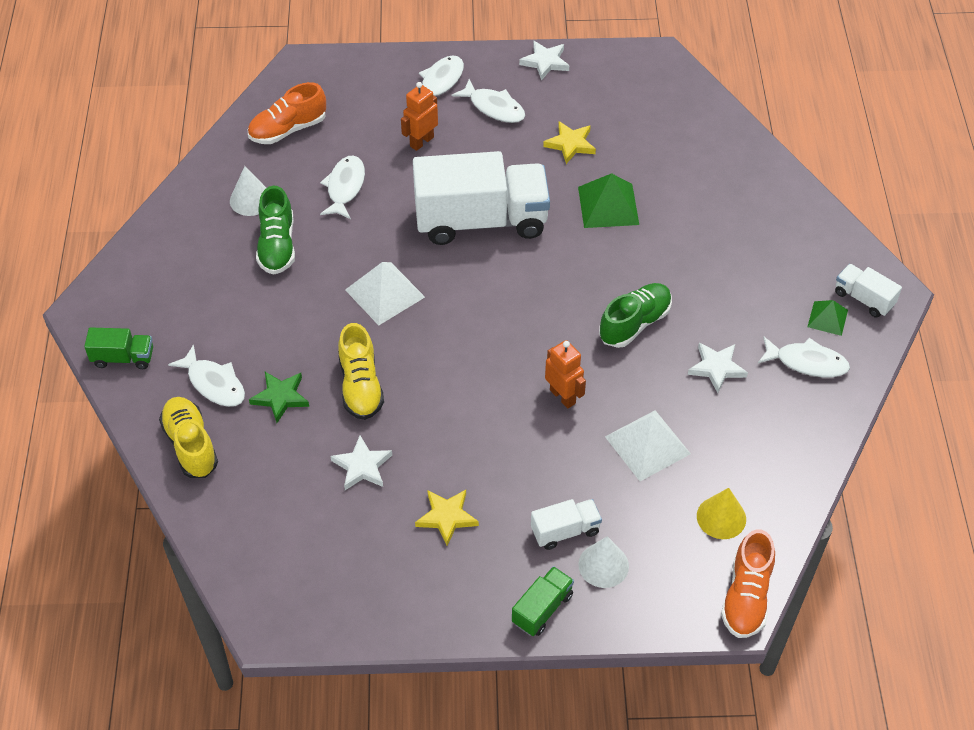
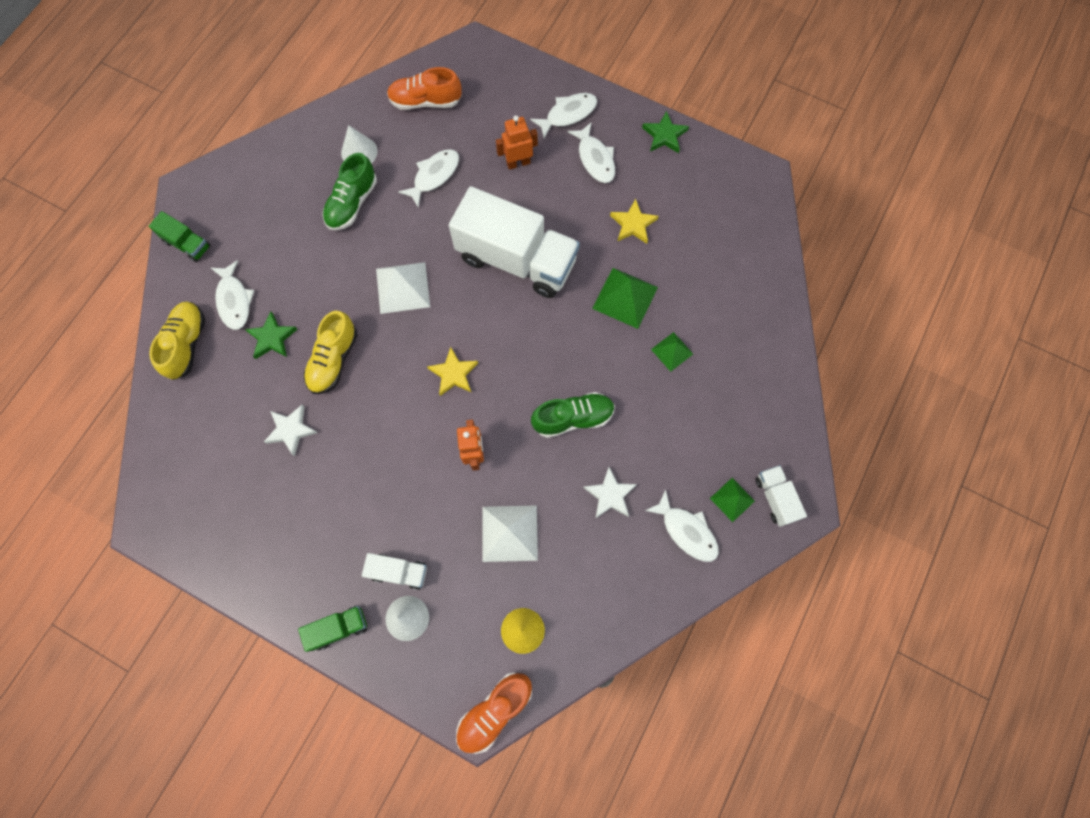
camera: 30 degrees right, 20 degrees up
(446, 517) = (322, 508): yellow star -> yellow star (453, 373)
(545, 62) = (664, 135): white star -> green star
(684, 228) = (672, 351): none -> green pyramid

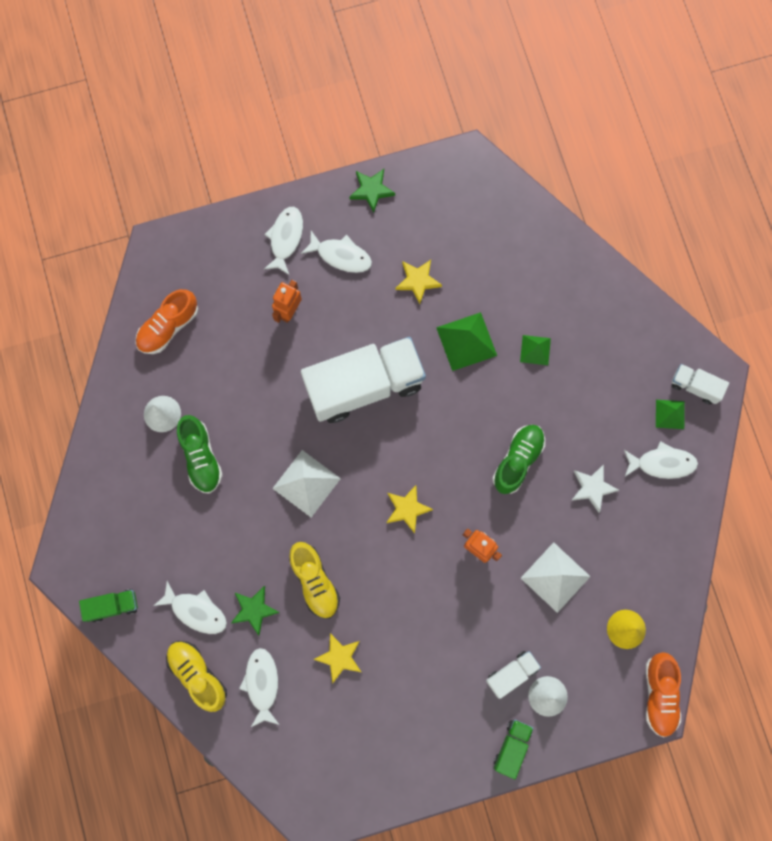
camera: 45 degrees left, 5 degrees up
(291, 430) = (339, 657): white star -> yellow star
(434, 176) = (238, 379): white fish -> white fish (262, 683)

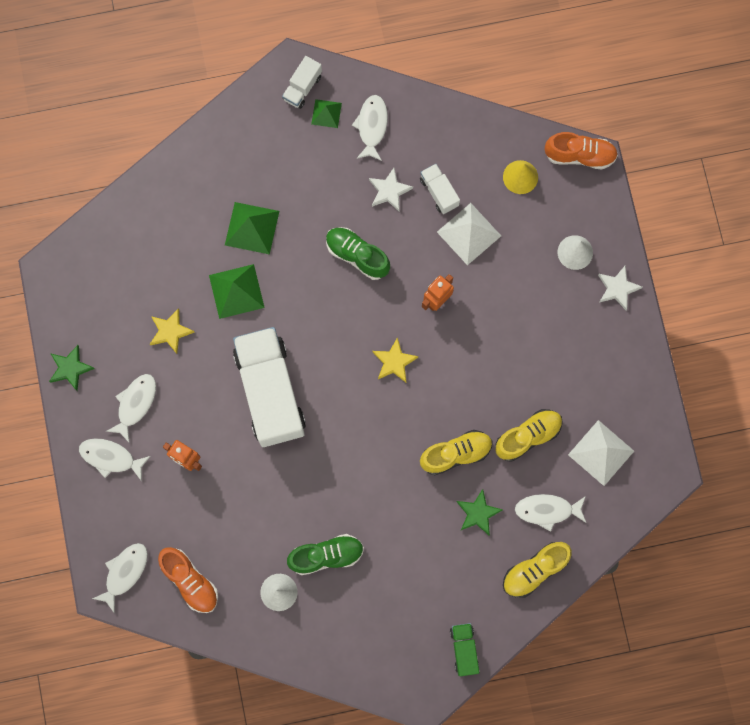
camera: 85 degrees left, 0 degrees up
(196, 611) = (475, 569): white fish -> white fish (125, 573)
(306, 483) = (361, 455): white pyramid -> white pyramid (601, 452)
(339, 657) = (527, 436): yellow star -> yellow shoe
(511, 674) = (553, 282): white truck -> white truck (439, 192)
(512, 747) = (617, 288): green truck -> white star
(535, 350) = (252, 228): green pyramid -> green pyramid, size x1.69

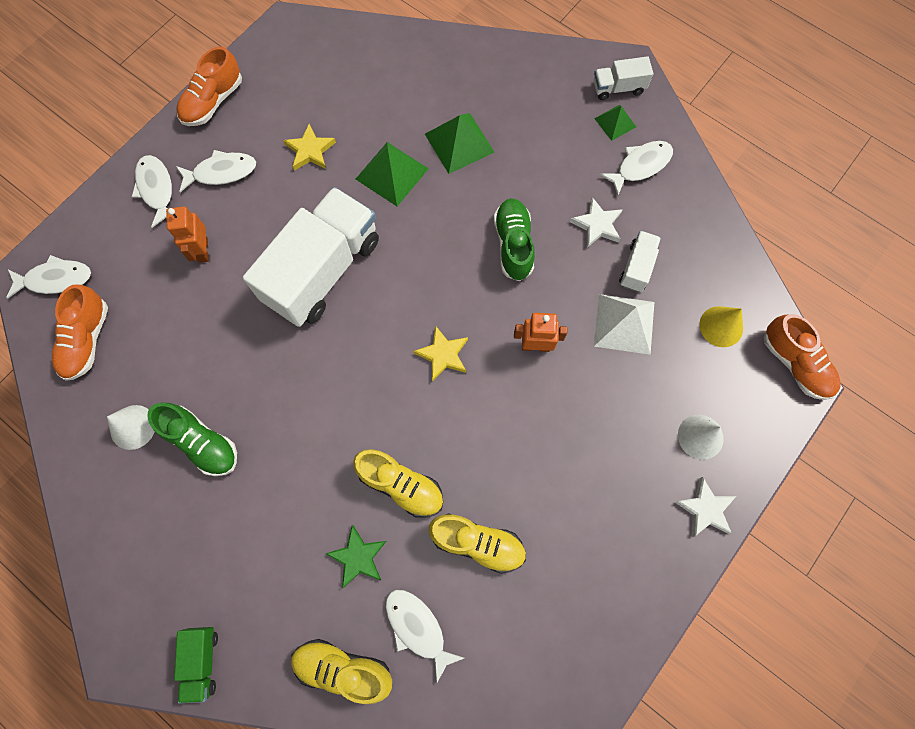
camera: 50 degrees right, 5 degrees down
(70, 368) = (213, 101): green star -> orange shoe
(464, 649) = (202, 661): green truck -> green truck turned 135 degrees clockwise
(601, 452) = (525, 635): white pyramid -> none

